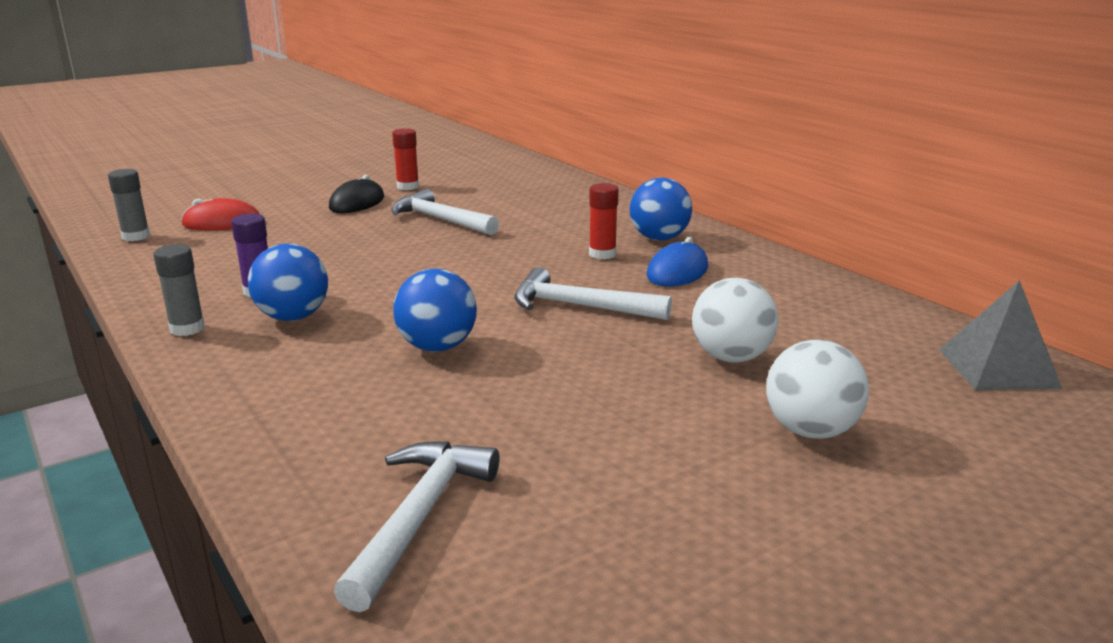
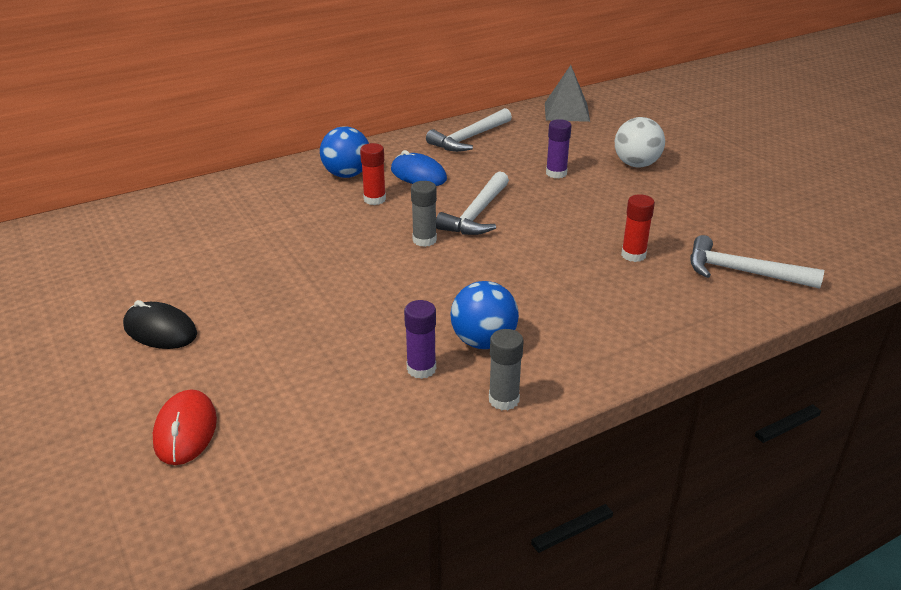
camera: 85 degrees left, 10 degrees up
(136, 236) = (209, 502): grey glue stick -> grey glue stick (424, 240)
(408, 187) = (116, 298): red glue stick -> red glue stick (633, 255)
(437, 347) = (542, 270): blue ball -> none
(440, 220) = (251, 274): white hammer -> white hammer (469, 138)
(731, 357) = (556, 173): white ball -> purple glue stick

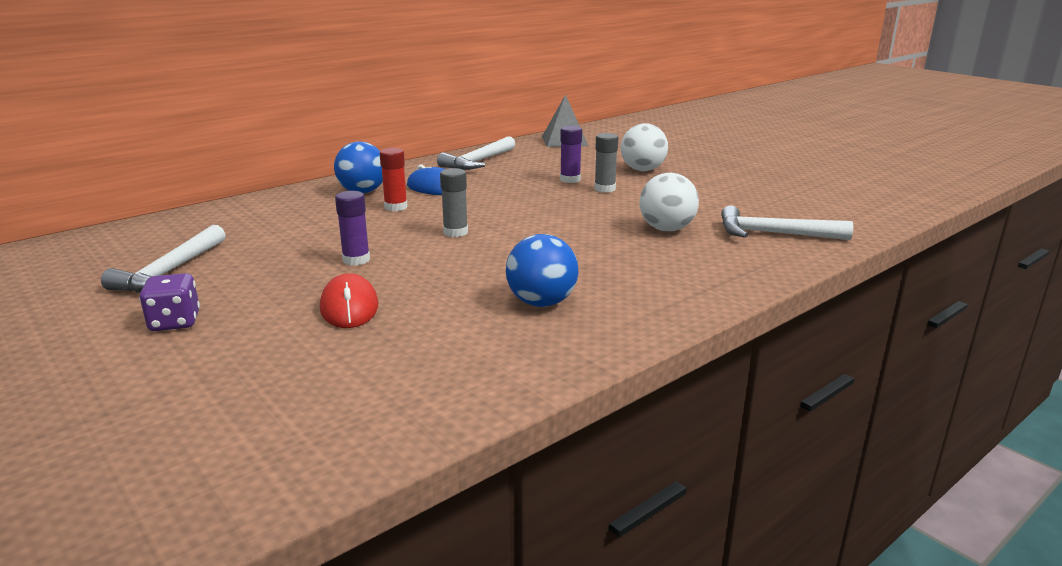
camera: 10 degrees left, 10 degrees down
(160, 330) = (175, 322): black mouse -> purple dice
(185, 430) = (216, 407): red mouse -> red mouse (349, 307)
(421, 369) = (482, 329): purple glue stick -> purple glue stick (356, 260)
(477, 214) = (503, 211): white hammer -> white hammer (171, 271)
(504, 400) = (579, 347): grey glue stick -> grey glue stick (604, 189)
(633, 255) = (666, 229): red glue stick -> white ball

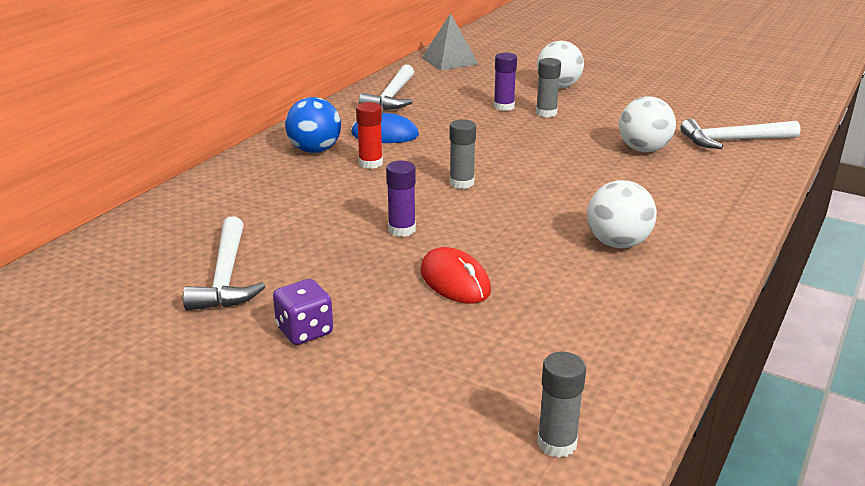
camera: 20 degrees left, 5 degrees up
(262, 463) = (557, 443): none -> grey glue stick
(541, 303) = (617, 243): blue ball -> white ball

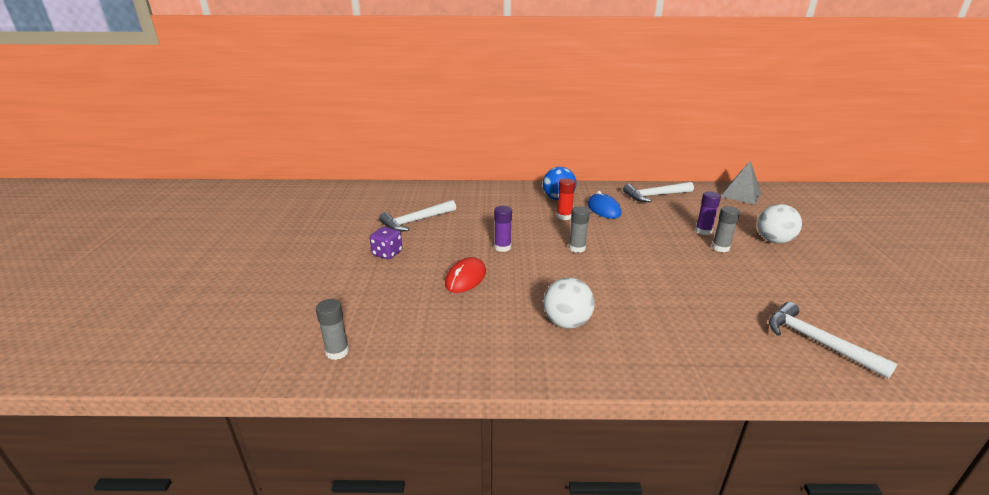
camera: 60 degrees right, 0 degrees up
(643, 149) = (725, 301): white ball -> none

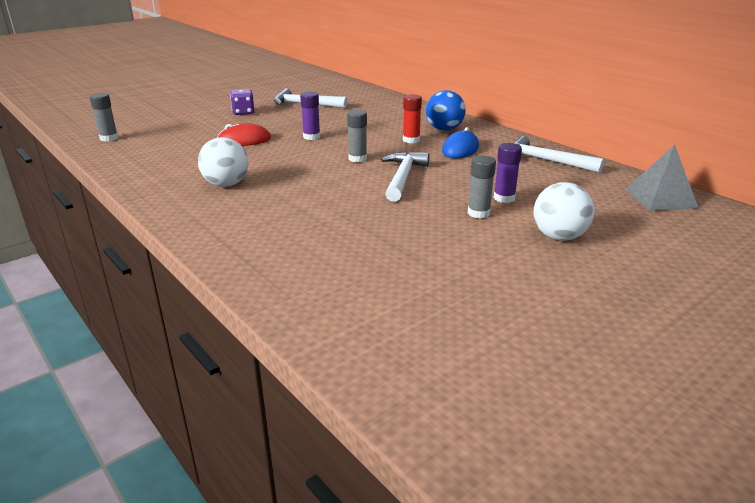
camera: 50 degrees right, 0 degrees up
(817, 342) = (342, 293): white hammer -> white hammer (402, 177)

